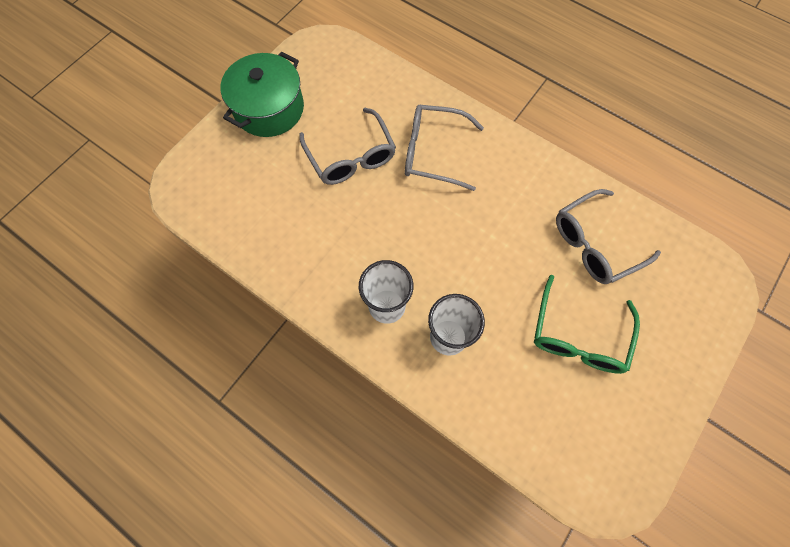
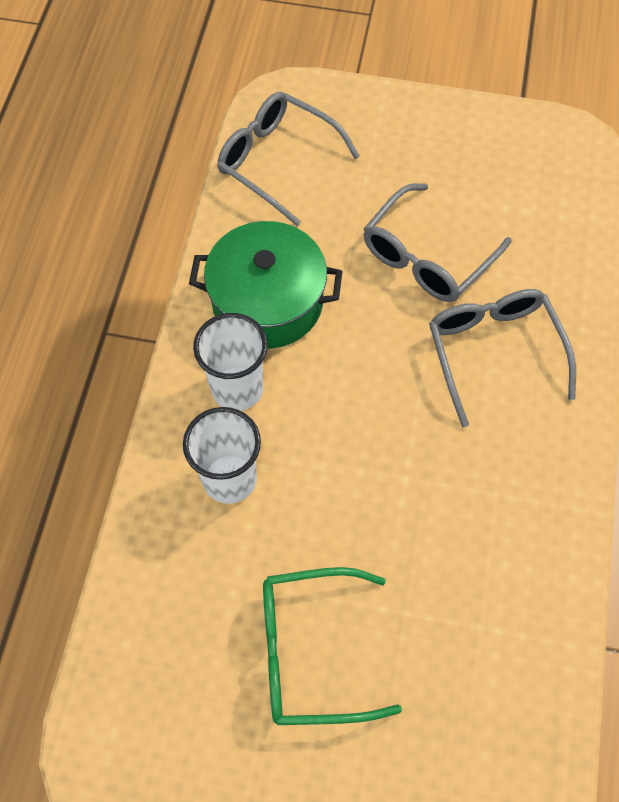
camera: 65 degrees right, 5 degrees down
(269, 109) = (441, 136): green pot -> green pot (267, 302)
(595, 244) = (471, 629): grey glasses -> grey glasses (277, 161)

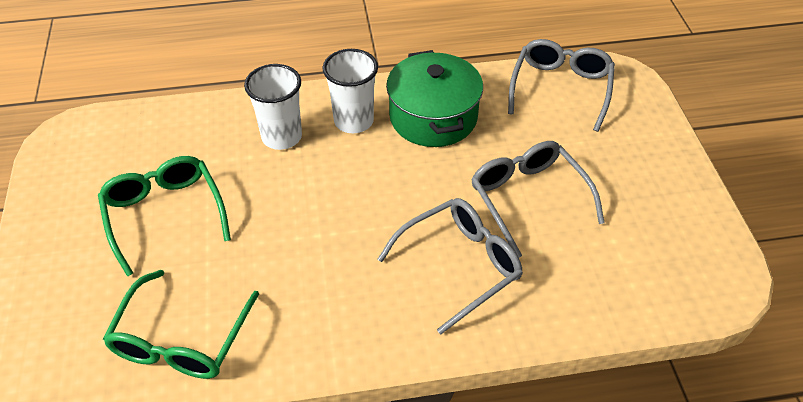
camera: 70 degrees right, 15 degrees down
(427, 257) = (528, 198): grey glasses -> grey glasses turned 45 degrees clockwise
(509, 663) = (181, 340): none -> green glasses

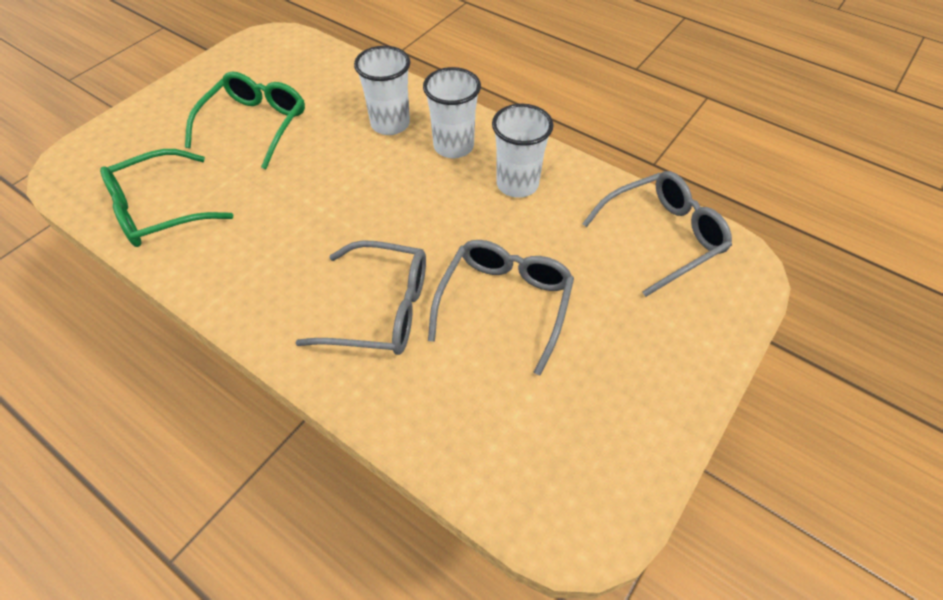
camera: 45 degrees right, 5 degrees up
(433, 117) = (517, 184): green pot -> white cup

